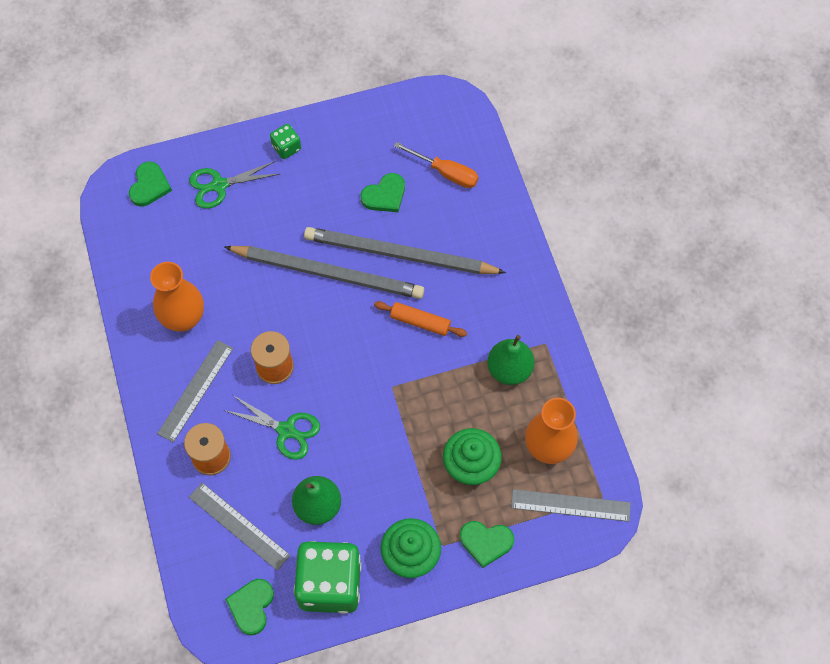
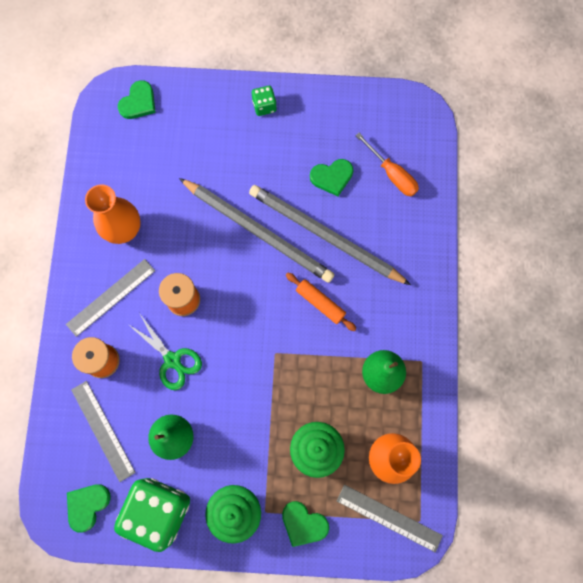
camera: 20 degrees right, 10 degrees up
(219, 185) = (196, 121): green scissors -> none

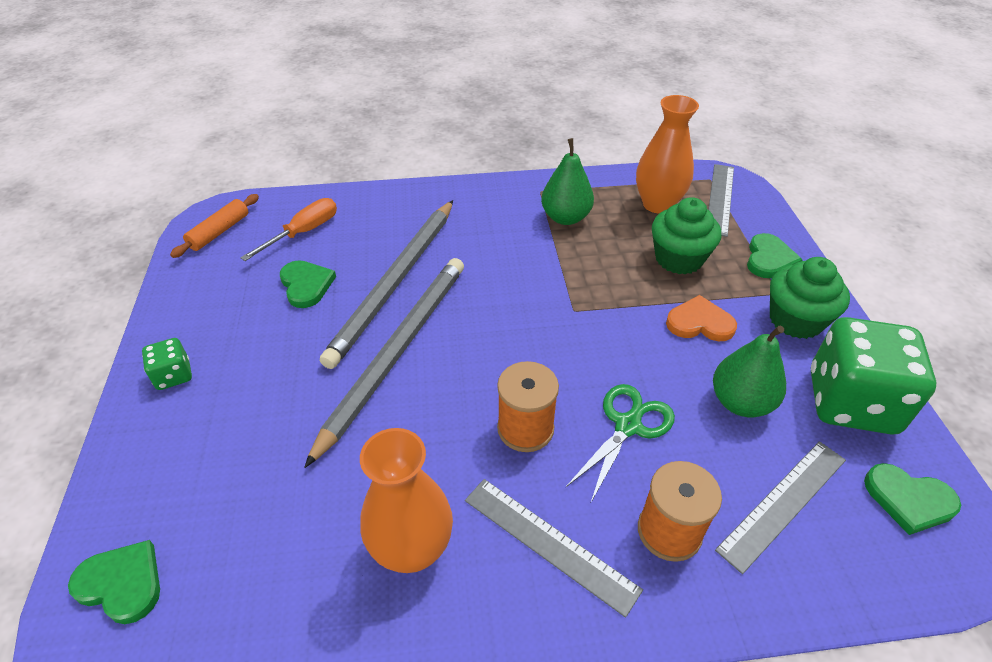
camera: 100 degrees left, 30 degrees down
(246, 438) = (699, 323): none -> orange heart
(320, 303) = (492, 276): orange rolling pin -> orange rolling pin (219, 232)

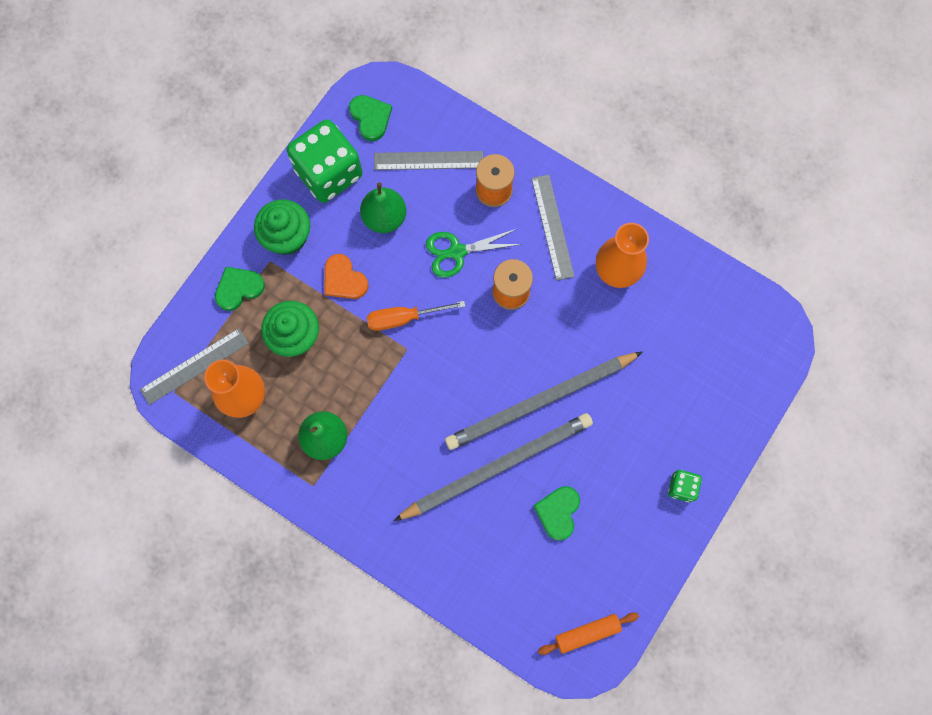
camera: 140 degrees left, 30 degrees up
(122, 583) = (756, 357): green heart -> none
(303, 232) = (526, 579): orange screwdriver -> orange screwdriver (404, 318)

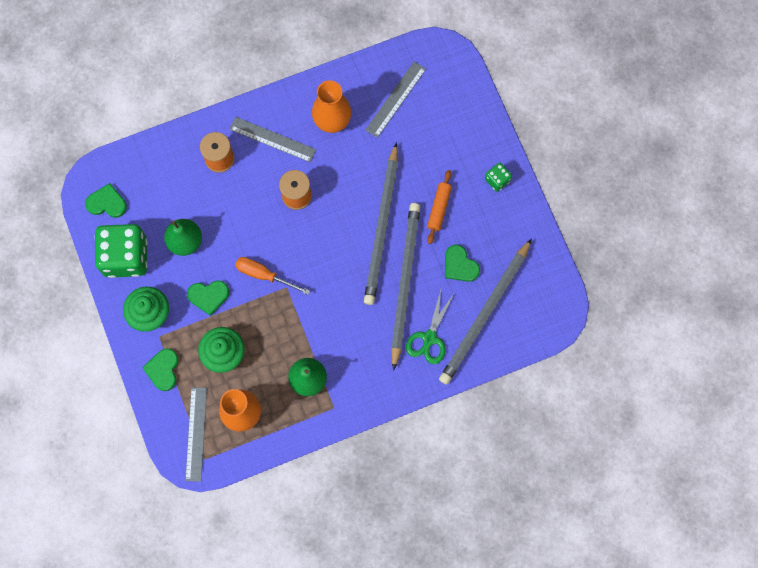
camera: 55 degrees left, 0 degrees up
(344, 279) = (208, 296): orange heart -> green heart
(404, 318) = (264, 275): orange screwdriver -> orange screwdriver turned 90 degrees clockwise
(428, 160) = (166, 186): grey ruler -> grey ruler (395, 99)
(457, 252) = (244, 211): green scissors -> green scissors (429, 338)
(523, 577) = (485, 314): none -> grey pencil
(587, 633) = (545, 299): orange rolling pin -> orange rolling pin (439, 208)

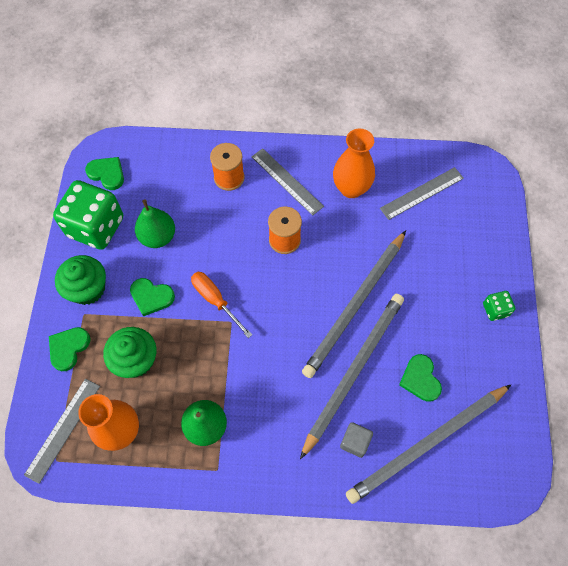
camera: 25 degrees right, 10 degrees down
(429, 338) = (355, 442): green scissors -> grey cube
(439, 208) = (422, 312): orange rolling pin -> none

